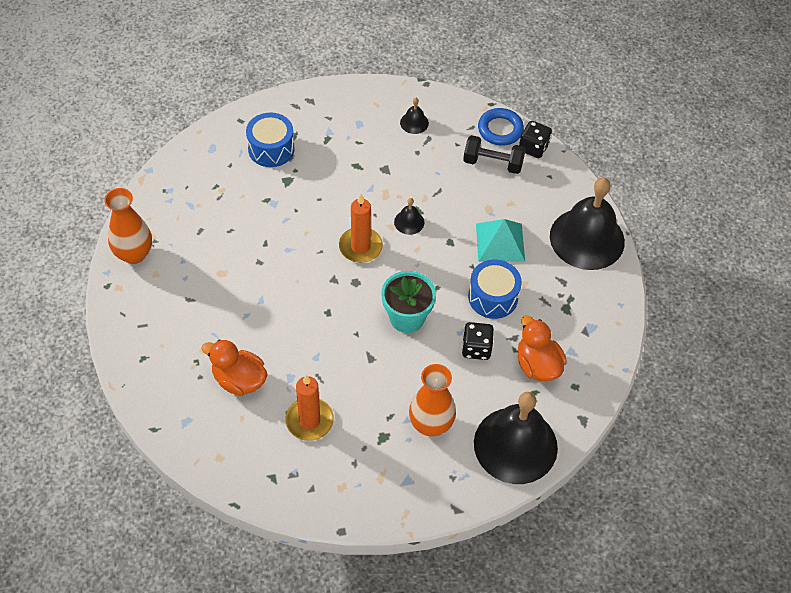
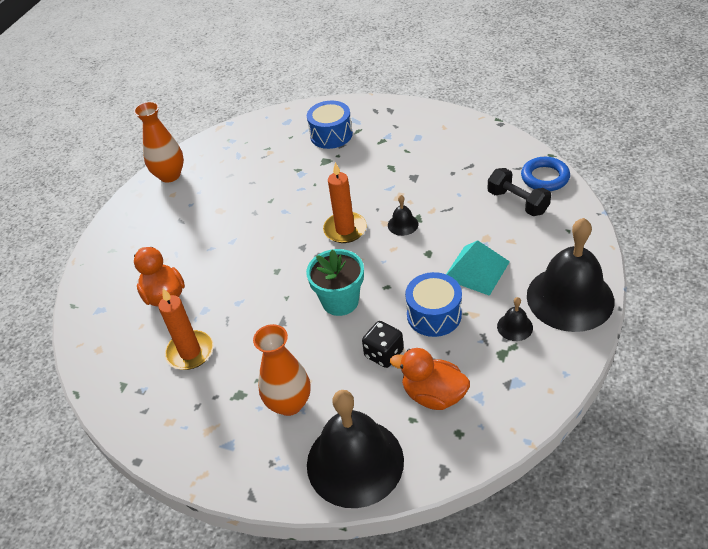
camera: 40 degrees right, 10 degrees down
(414, 123) = (467, 150): black bell -> black bell (515, 327)
(533, 148) = (568, 202): black dice -> none
(537, 365) = (433, 395): orange duck -> orange duck turned 75 degrees counterclockwise

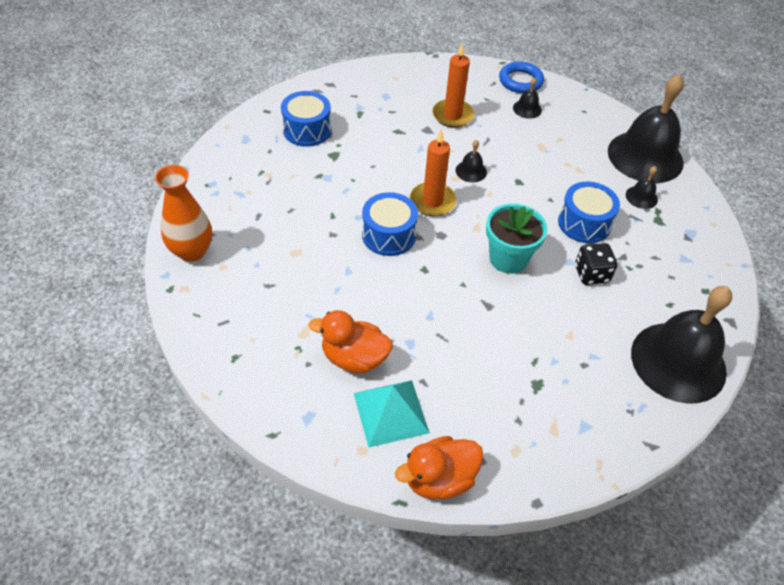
camera: 55 degrees left, 5 degrees up
(190, 352) = (450, 385): orange candle -> orange candle (452, 115)
(286, 234) = (389, 235): none -> blue drum
(289, 403) = (581, 360): orange vase -> none
(433, 395) = (659, 278): orange duck -> orange duck (439, 479)
(476, 270) = (567, 173): turquoise pyramid -> turquoise pyramid (391, 412)
(517, 202) = (527, 109): black dumbbell -> black bell

